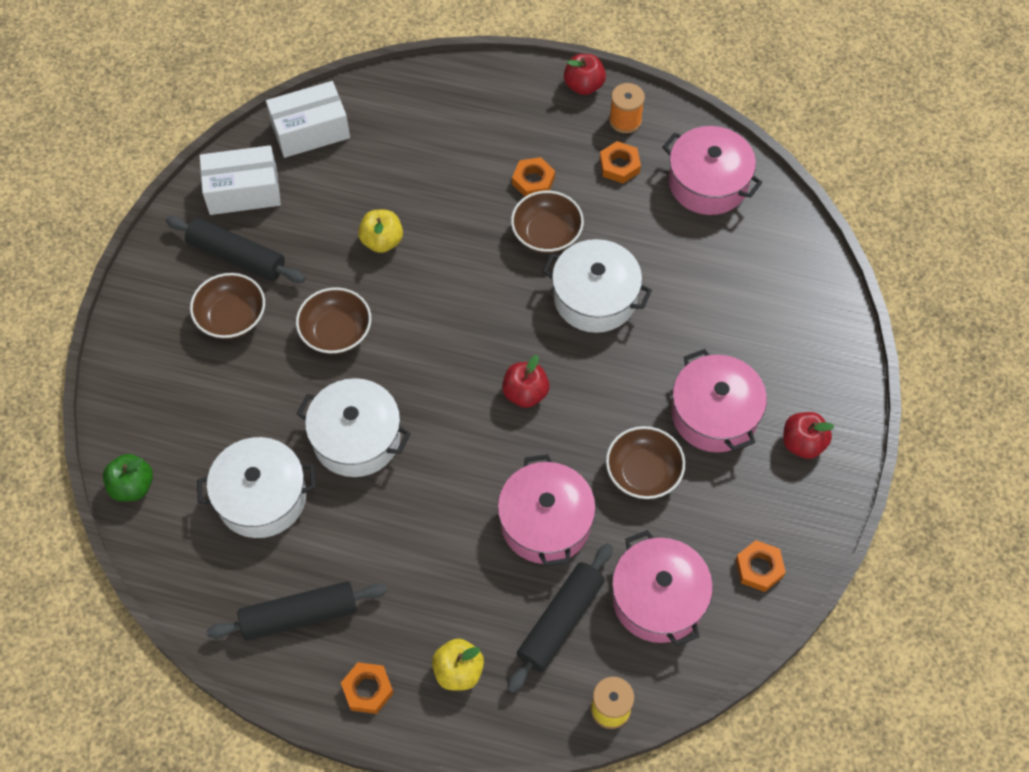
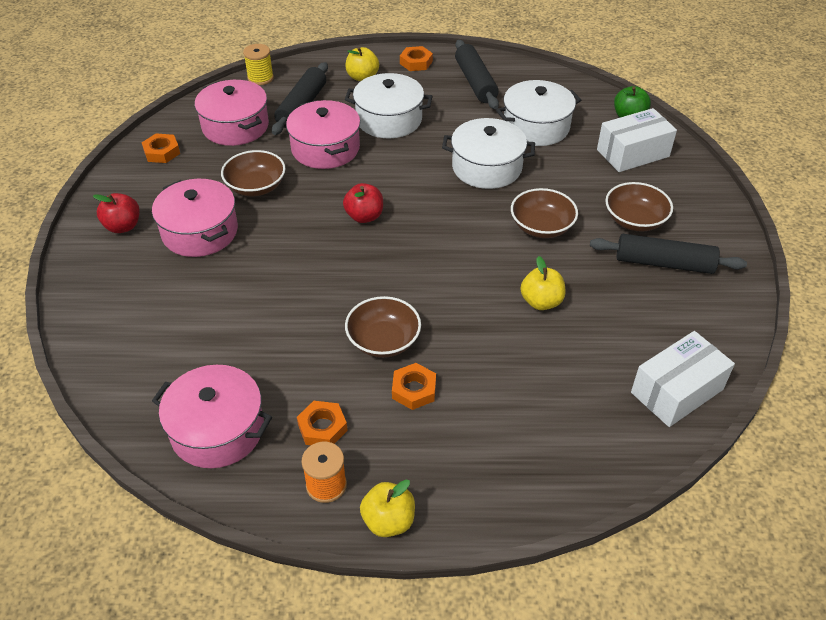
camera: 165 degrees right, 15 degrees down
(243, 191) = (700, 317): white box -> white box (633, 153)
(299, 615) = (475, 82): black rolling pin -> black rolling pin turned 75 degrees counterclockwise
(583, 86) = (388, 521): red apple -> yellow apple
(595, 297) = (321, 295): white pot -> white pot (389, 119)

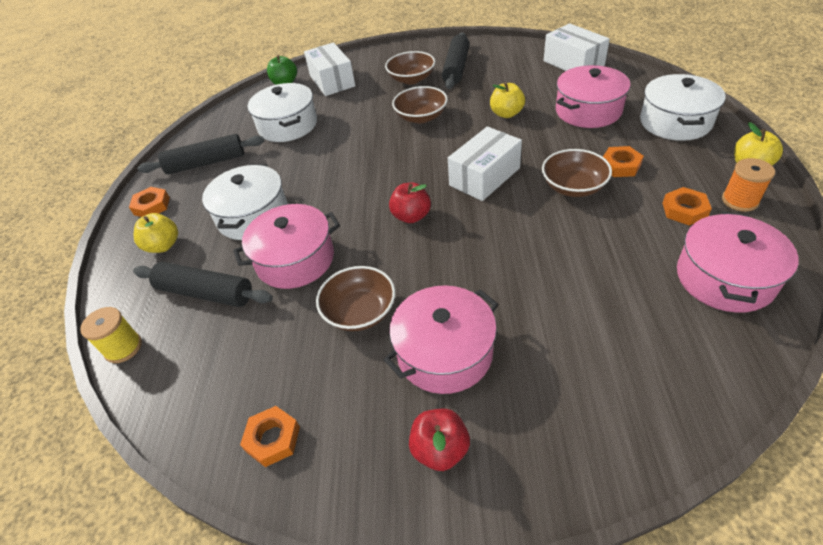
camera: 85 degrees left, 0 degrees up
(235, 126) = (230, 356): pink pot -> pink pot (588, 111)
(416, 271) = (484, 176): none -> white box
(487, 167) = (342, 148): white pot -> white pot (675, 122)

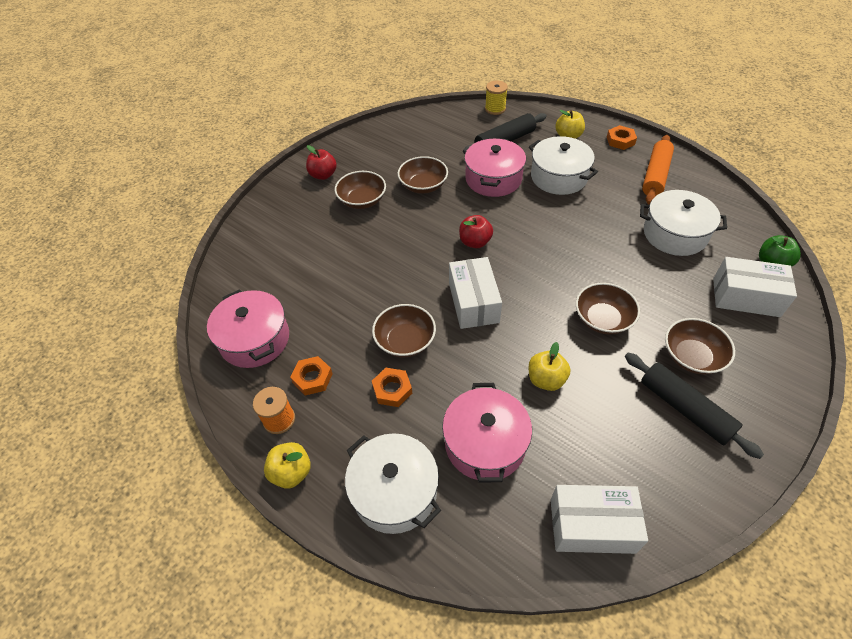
camera: 125 degrees right, 5 degrees up
(206, 163) = (655, 176): black rolling pin -> orange rolling pin
(273, 439) = (388, 135): orange nut -> none
(444, 353) = (362, 200): pink pot -> brown bowl

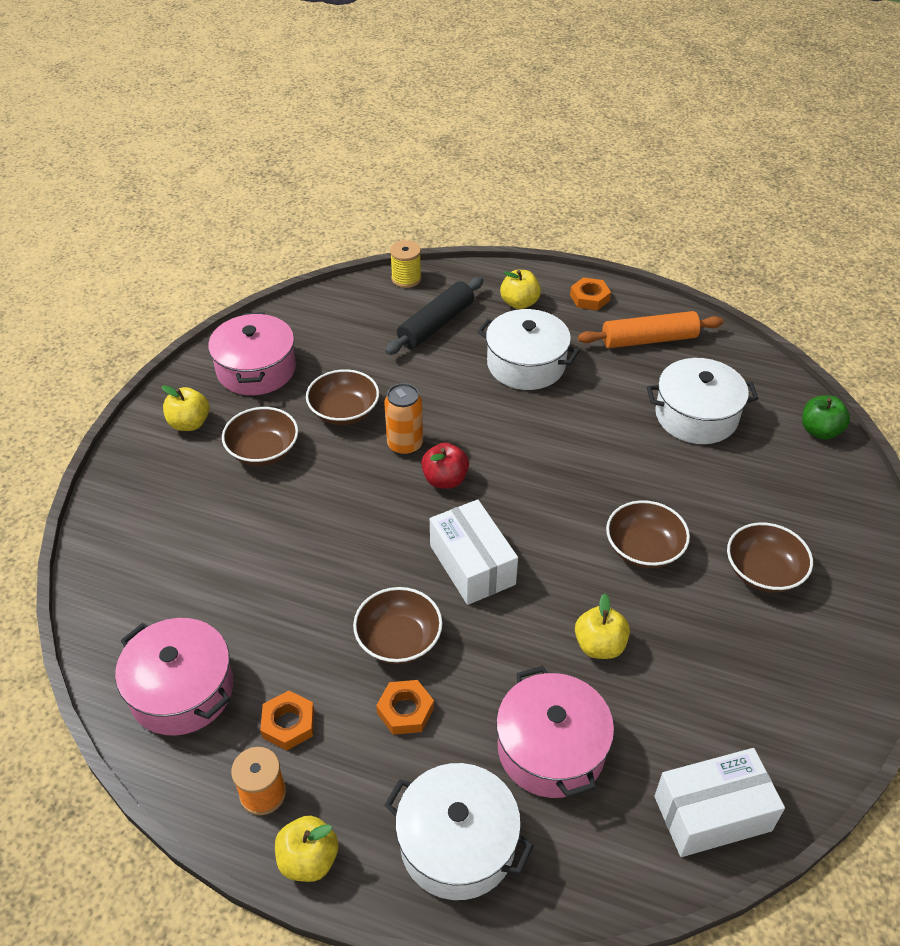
camera: 20 degrees left, 5 degrees down
(323, 175) = (189, 423): red apple -> yellow apple
(456, 214) = (405, 445): none -> orange can
(493, 179) = (439, 383): pink pot -> pink pot (256, 369)
(655, 176) = (649, 340): orange rolling pin -> orange rolling pin turned 75 degrees clockwise
(684, 409) = (774, 640): black rolling pin -> none
(745, 297) = (802, 481): white box -> none

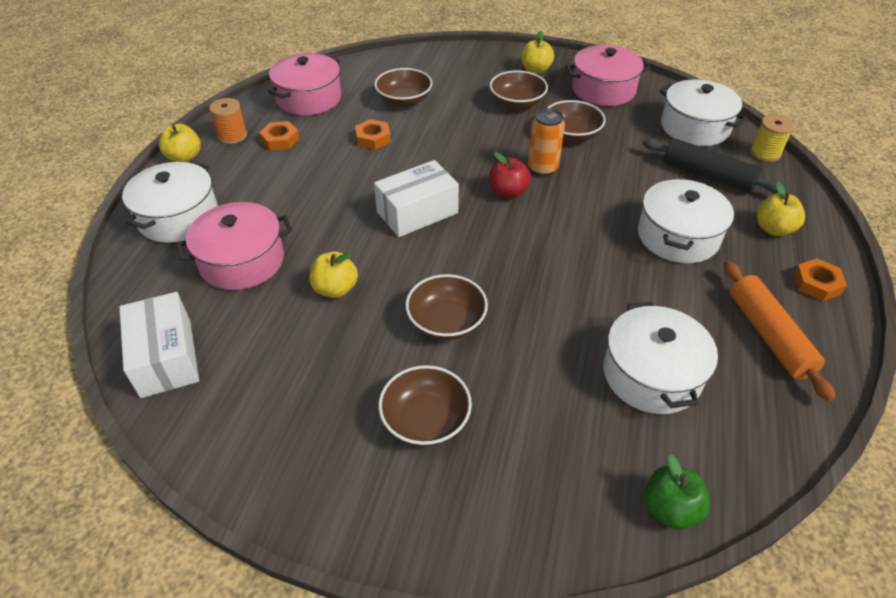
camera: 85 degrees right, 0 degrees up
(351, 314) = (694, 127): none -> white pot
(399, 640) = (344, 180): brown bowl -> brown bowl (404, 100)
(405, 710) = (284, 187): orange nut -> orange nut (373, 138)

